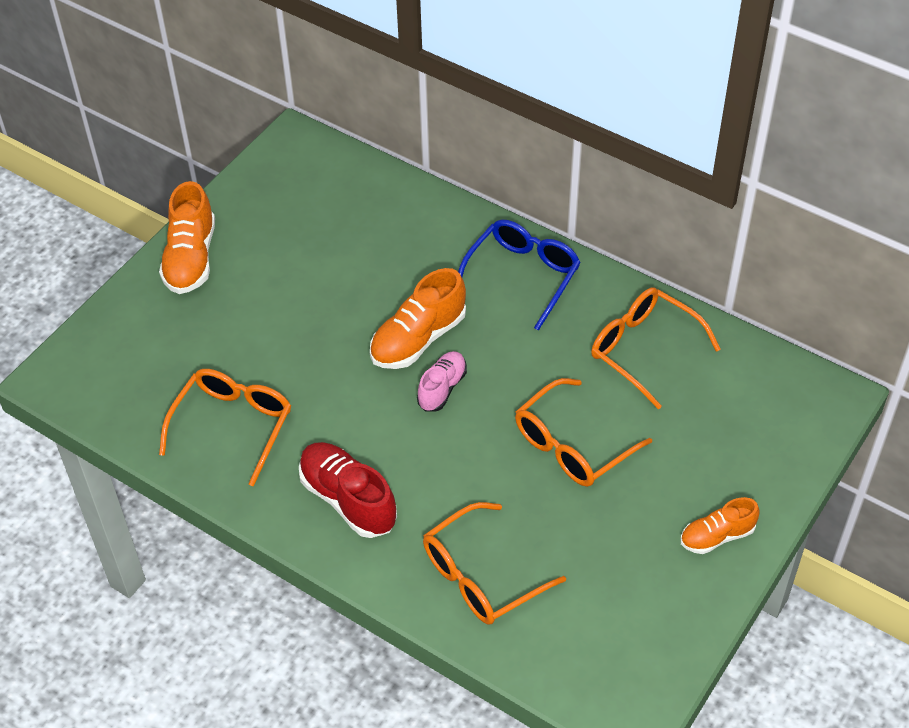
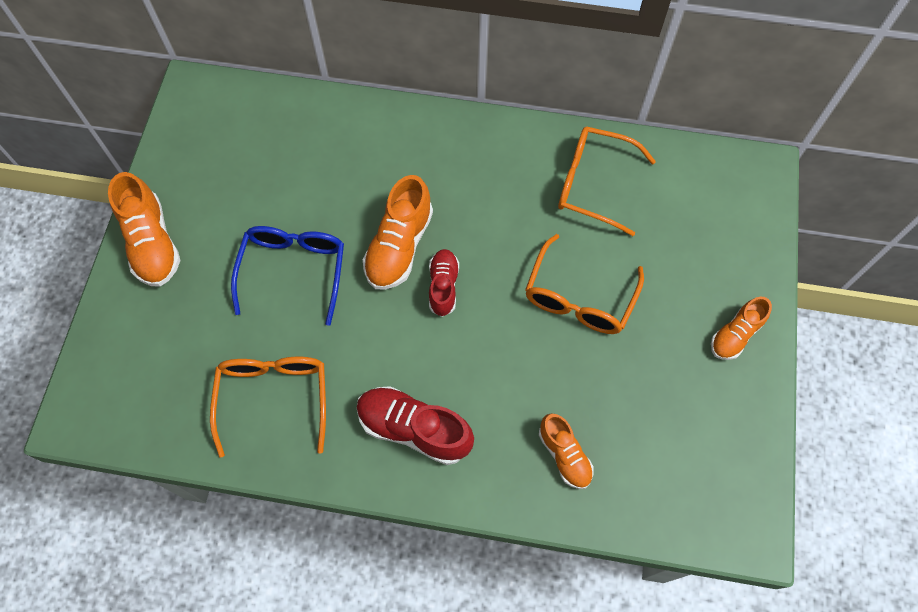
camera: 25 degrees left, 15 degrees up
(442, 388) = (443, 286): pink shoe -> red shoe
(481, 576) = (564, 455): orange glasses -> orange shoe
(523, 275) = (459, 151): blue glasses -> blue glasses (294, 270)

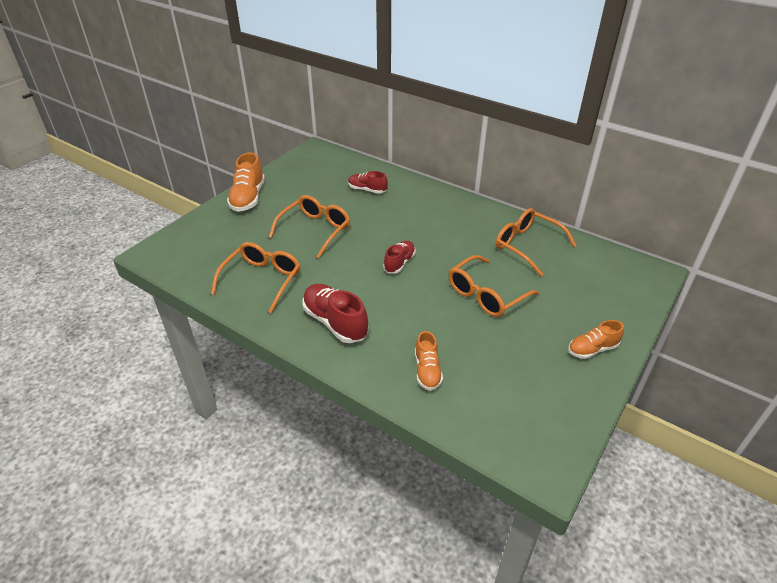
camera: 25 degrees right, 25 degrees down
(294, 270) = (315, 230): blue glasses -> orange glasses
(324, 155) = (367, 190): none -> red shoe
(399, 246) = (384, 238): orange shoe -> none

